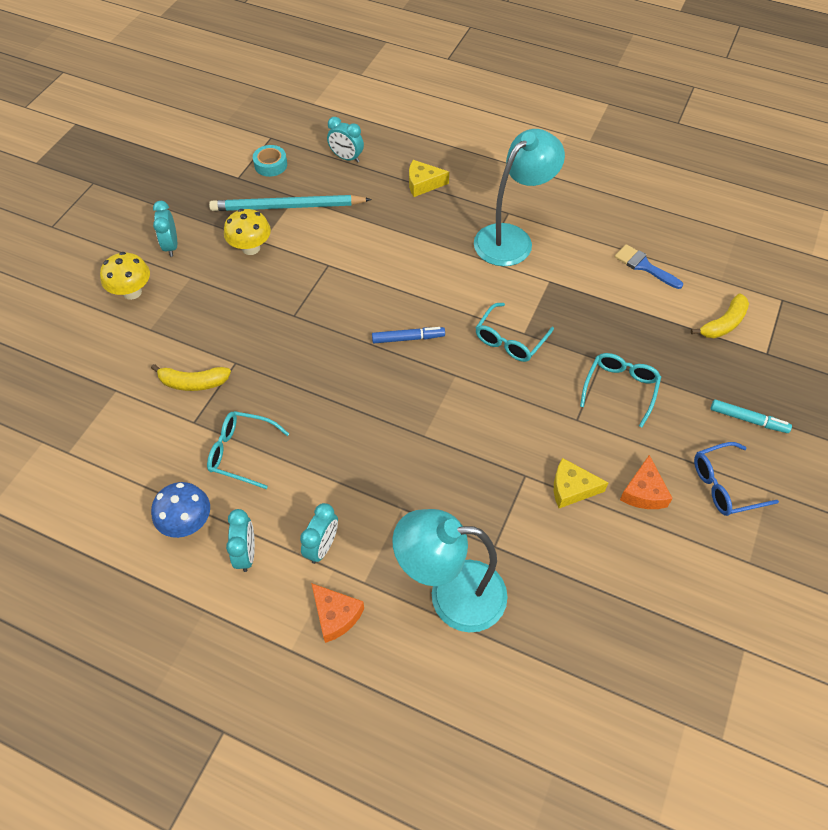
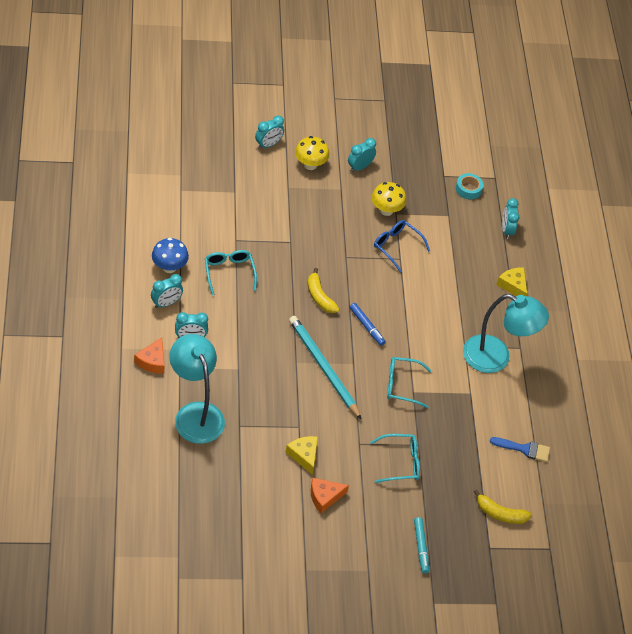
camera: 55 degrees right, 5 degrees down
(69, 322) = (268, 144): none -> turquoise clock
(193, 383) = (263, 227): yellow banana -> yellow banana (319, 297)
(287, 207) = (436, 215): turquoise pencil -> turquoise pencil (323, 367)
(644, 266) = (524, 449): blue brush -> blue brush turned 90 degrees clockwise
(724, 485) = (357, 543): blue glasses -> blue glasses (396, 246)

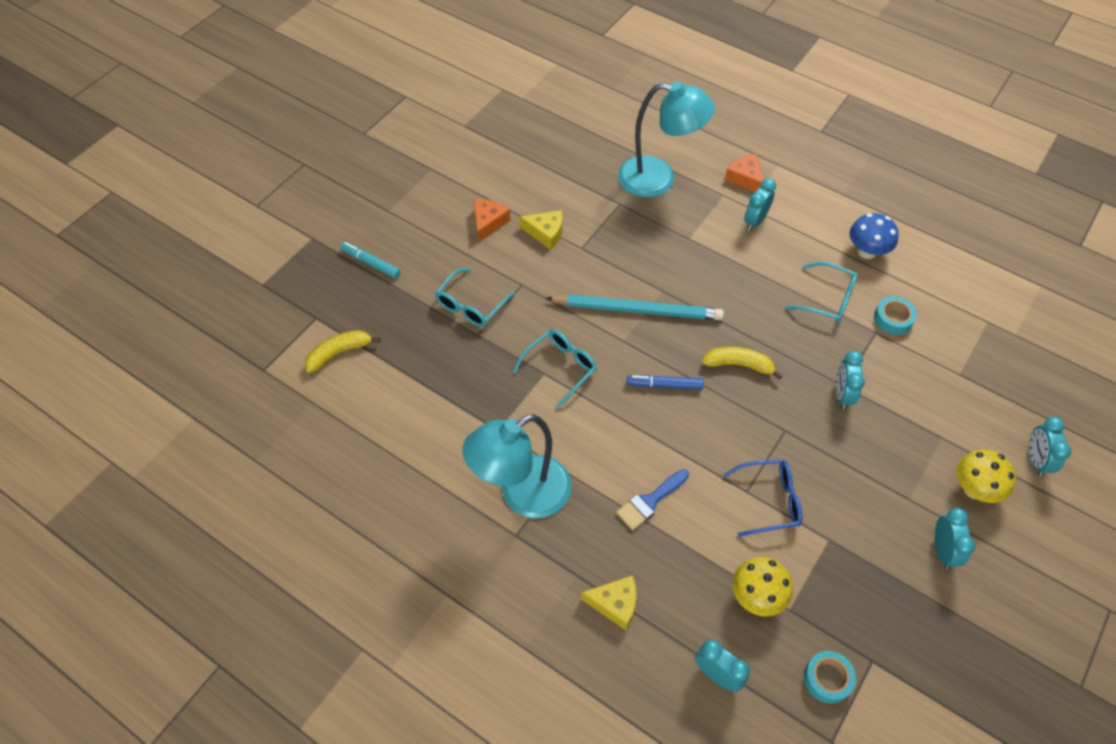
camera: 135 degrees right, 5 degrees up
(166, 303) = (815, 224): turquoise clock -> turquoise clock (842, 394)
(218, 235) = (893, 319): none -> turquoise tape
(386, 210) = (841, 531): yellow mushroom -> yellow mushroom (757, 596)
(524, 449) = (385, 432): blue brush -> blue brush (650, 501)

